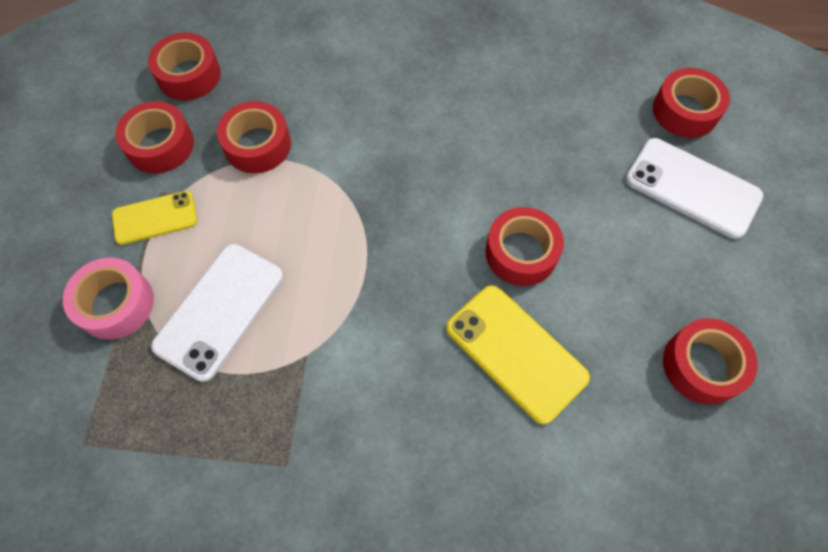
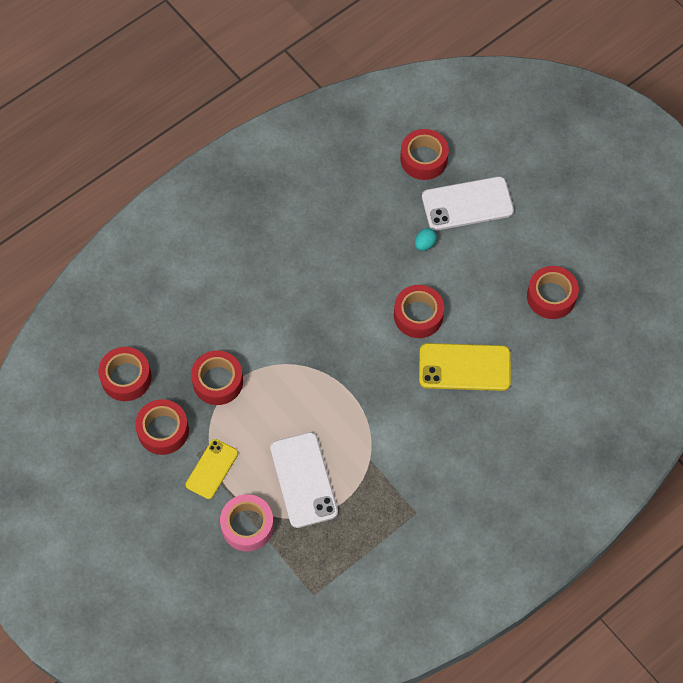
camera: 45 degrees left, 0 degrees up
(603, 189) = (425, 244): none -> turquoise egg

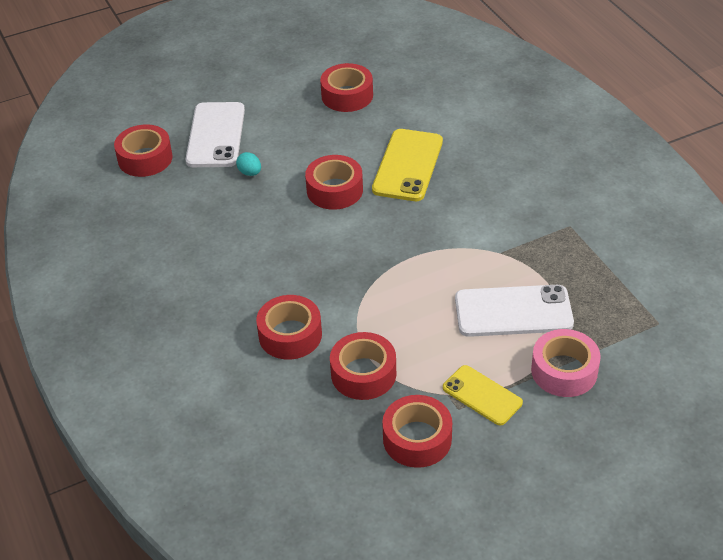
camera: 75 degrees left, 20 degrees down
(126, 377) = (329, 470): red tape -> red tape (290, 335)

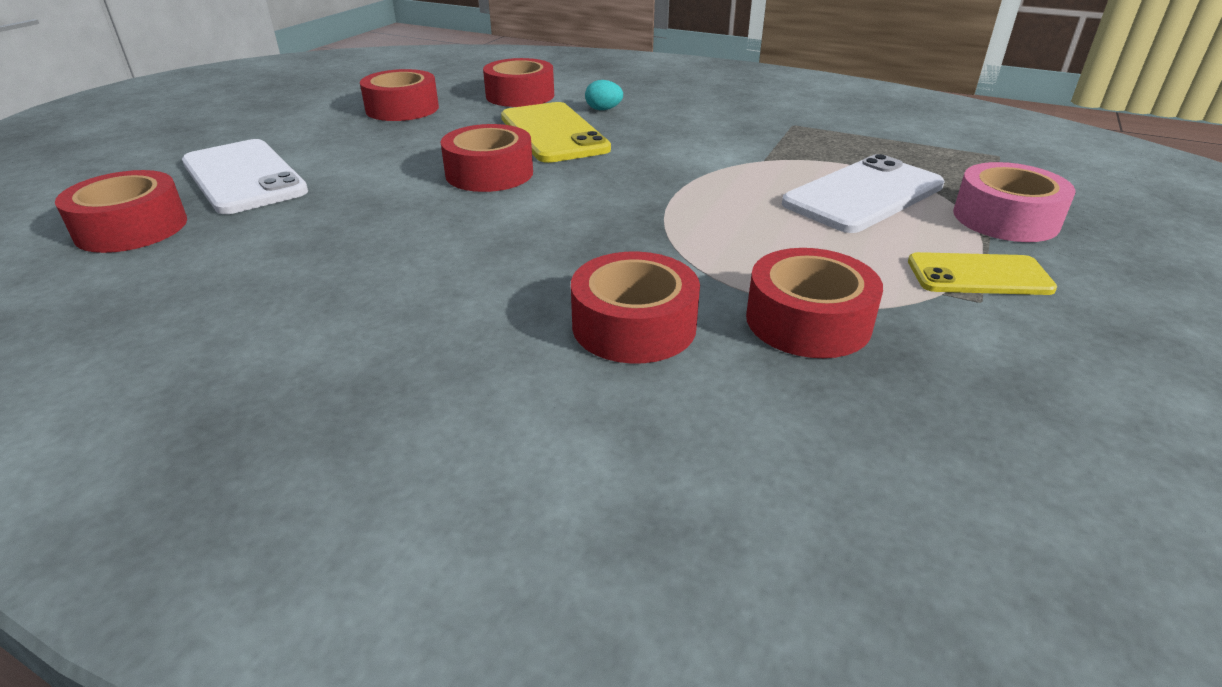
camera: 40 degrees left, 10 degrees down
(250, 173) = (341, 193): turquoise egg -> turquoise egg (603, 109)
(417, 439) = (1004, 358): red tape -> red tape (520, 95)

